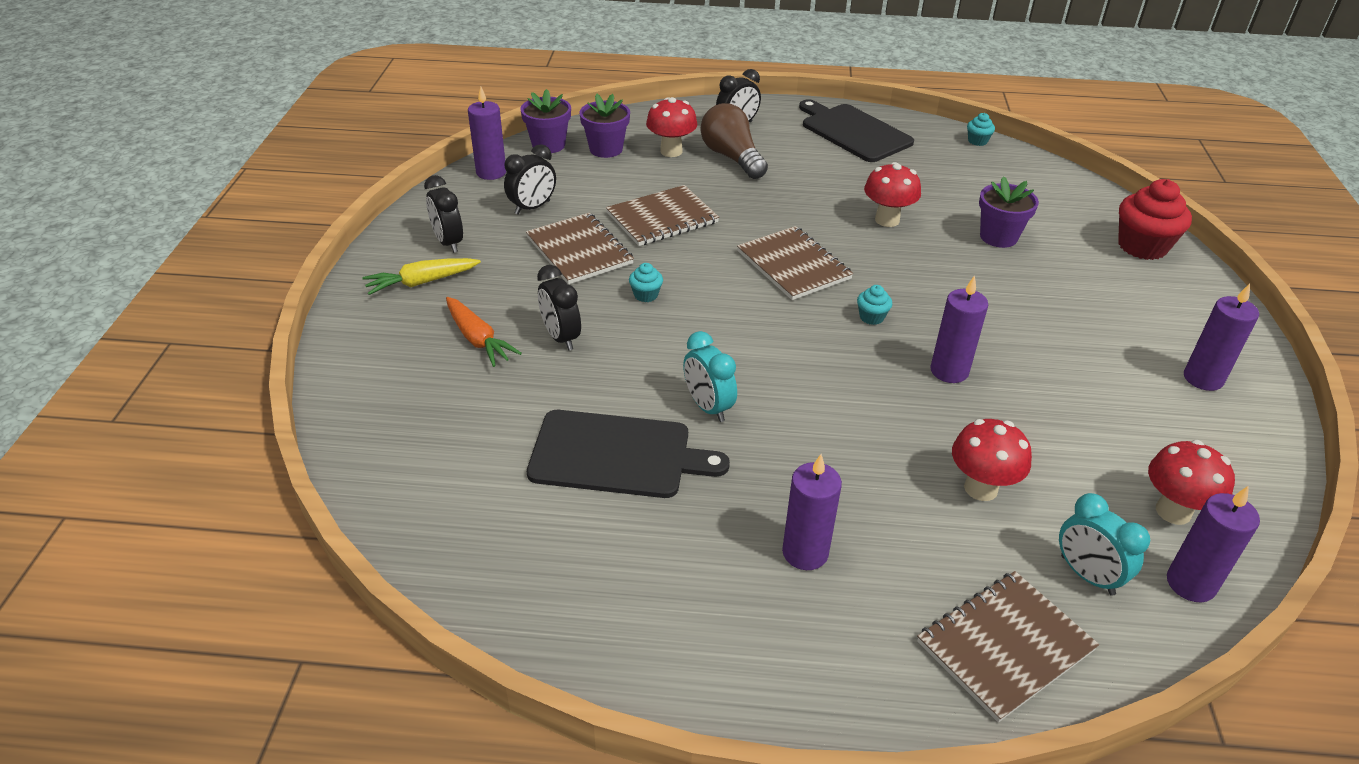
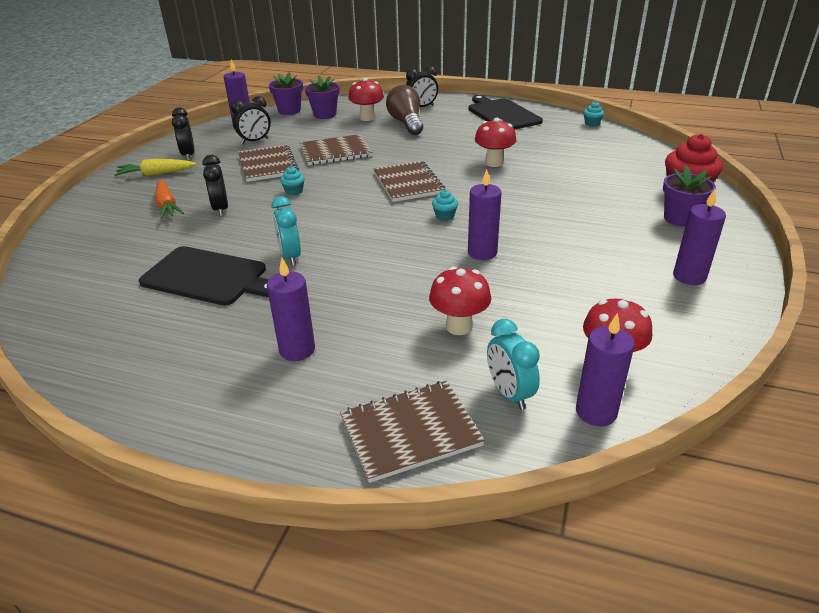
camera: 15 degrees right, 5 degrees down
(998, 237) = (572, 178): purple flower pot -> purple flower pot (680, 218)

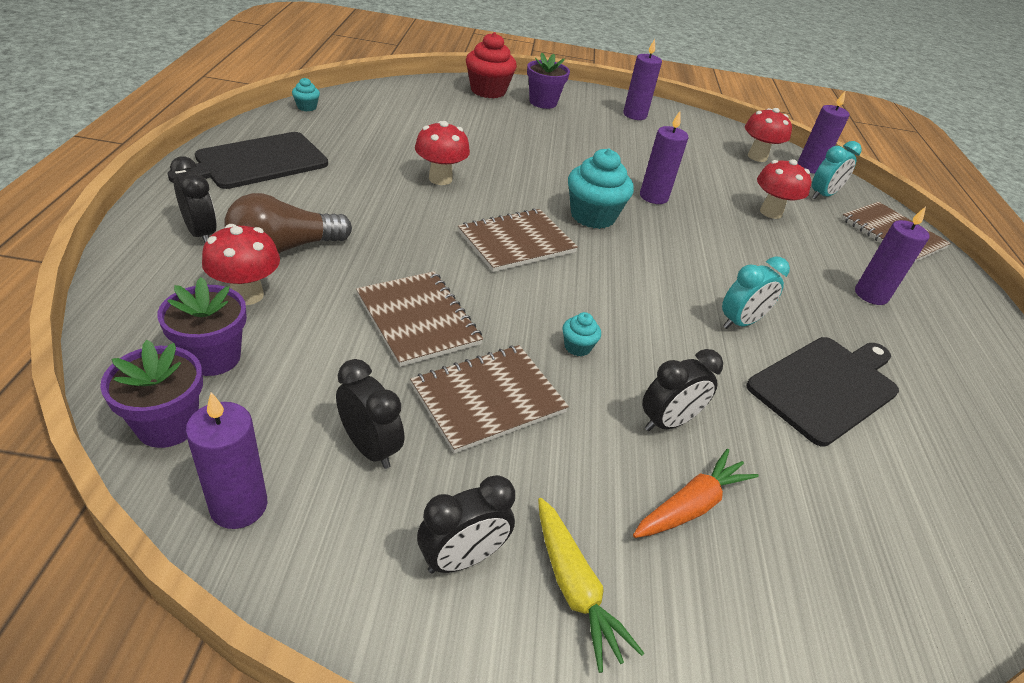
camera: 110 degrees left, 5 degrees up
(208, 277) = (826, 386): black cutting board -> black cutting board turned 45 degrees clockwise
(444, 216) = (593, 216): turquoise cupcake -> turquoise cupcake, size x2.13

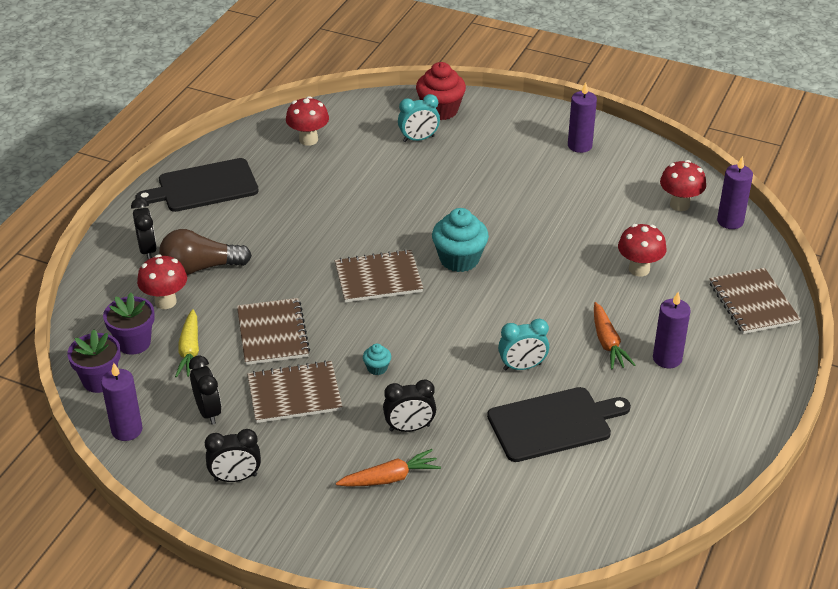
camera: 25 degrees right, 0 degrees up
(307, 107) = (261, 128): turquoise cupcake -> none
(440, 179) = (345, 212): red mushroom -> red mushroom (308, 140)
(543, 102) = (489, 126): purple flower pot -> none
(574, 588) = (290, 504): yellow carrot -> yellow carrot (190, 351)
(653, 197) = (531, 244): purple candle -> none
(803, 285) = (607, 343): none -> orange carrot
(823, 195) = (714, 255): turquoise clock -> turquoise clock (418, 139)

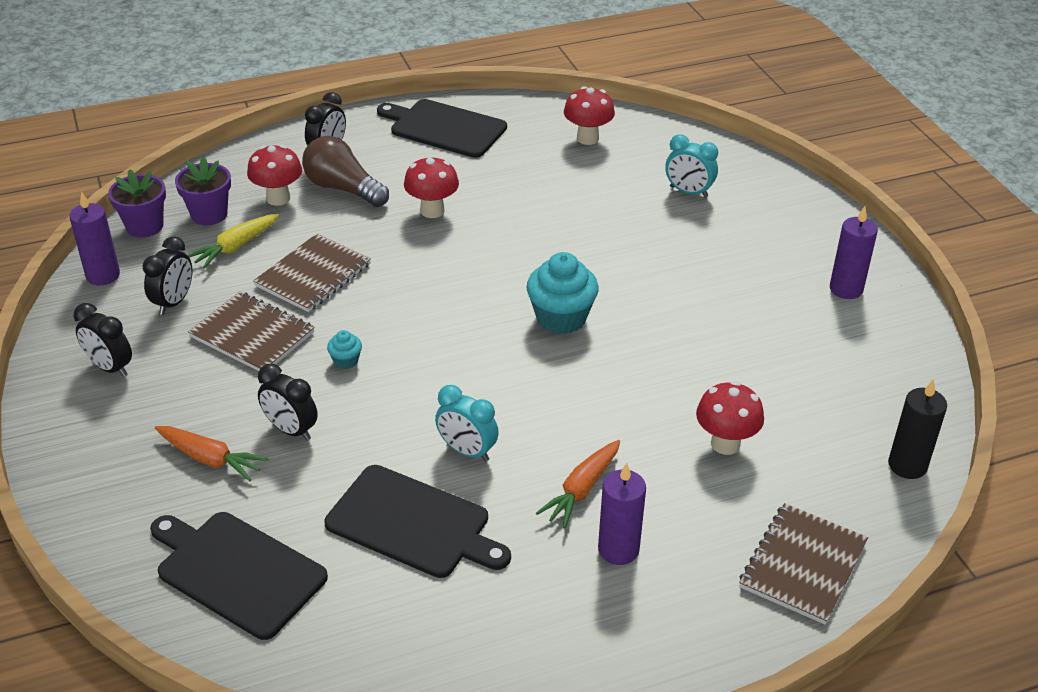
camera: 45 degrees right, 0 degrees up
(378, 278) = (465, 287): brown notebook -> none
(440, 110) = (749, 179): red cupcake -> none
(503, 519) = (237, 571): none -> black cutting board
(679, 205) = (871, 411): red mushroom -> red mushroom (432, 211)
(730, 221) = (907, 465): purple candle -> black candle

